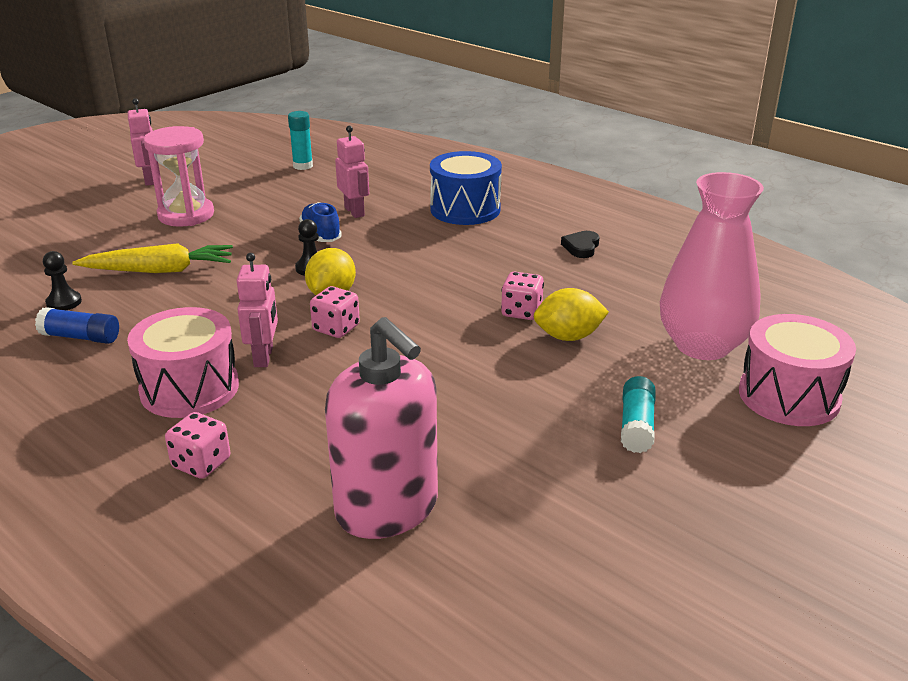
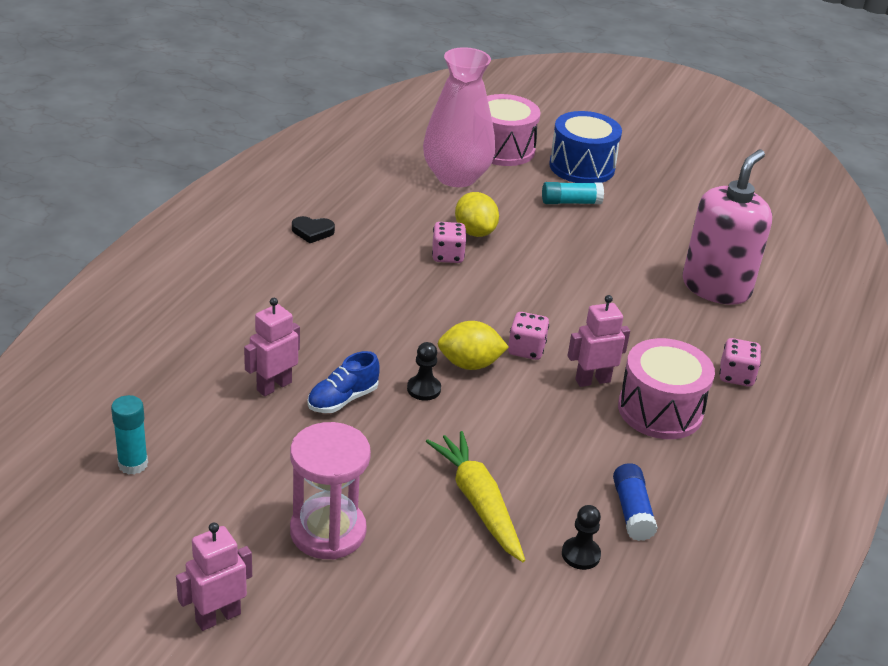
camera: 110 degrees left, 5 degrees up
(465, 209) = (244, 307): blue drum -> blue drum (582, 167)

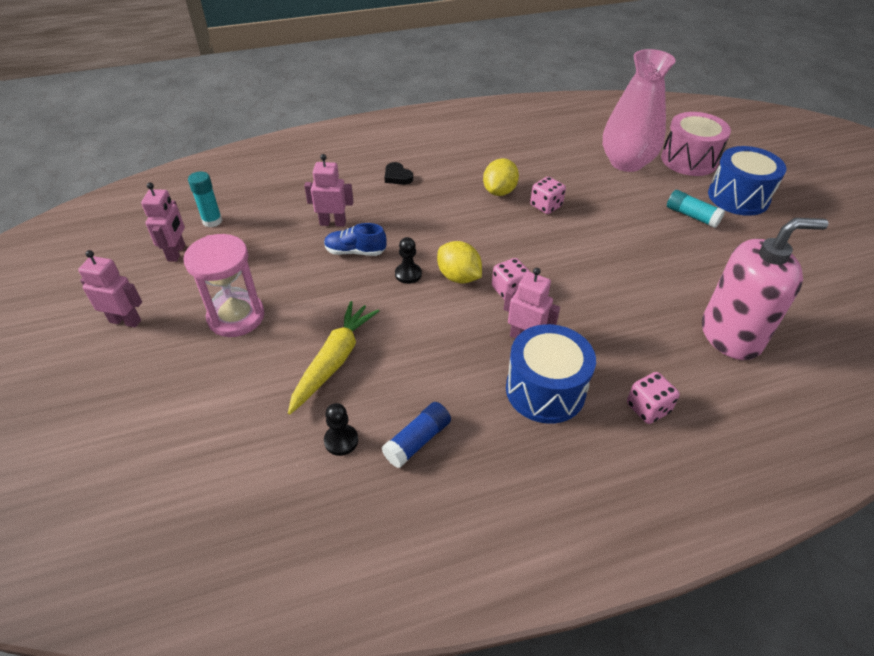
camera: 50 degrees right, 10 degrees up
(151, 520) = (177, 253): none -> pink robot
(312, 232) = (482, 153): black heart -> black heart (397, 176)
(475, 232) = (587, 201): yellow lemon -> yellow lemon (499, 191)
(660, 410) = (545, 390): pink drum -> blue drum

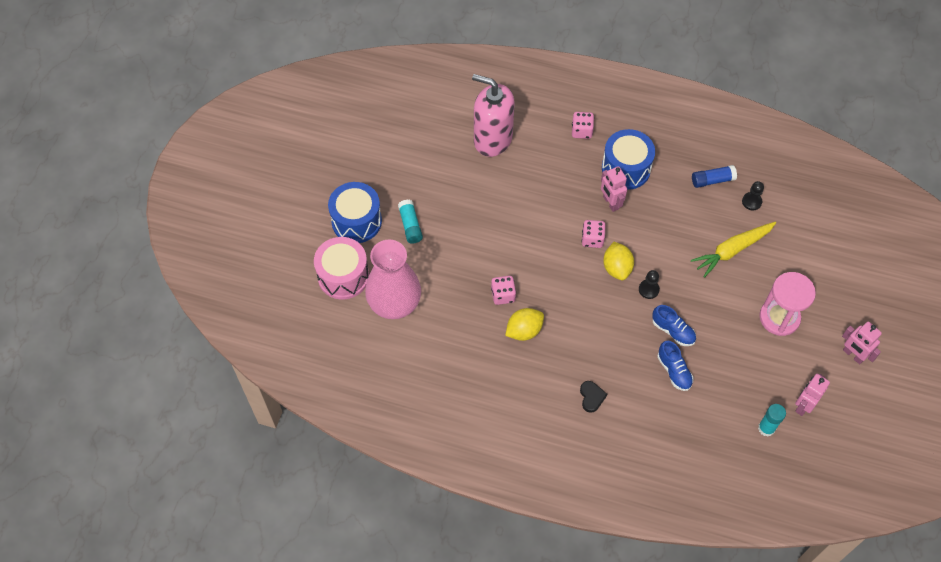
camera: 145 degrees left, 15 degrees up
(333, 223) = (674, 371): pink robot -> blue shoe

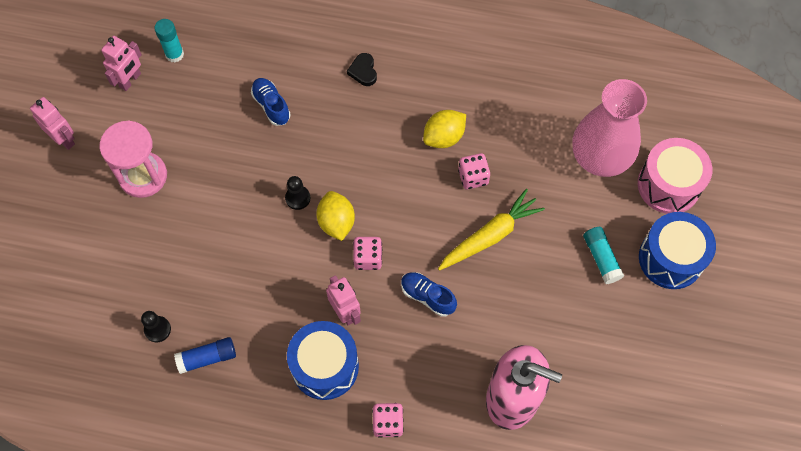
camera: 175 degrees right, 5 degrees up
(673, 331) = (270, 150): blue shoe -> blue shoe (427, 296)
(732, 250) = (191, 257): yellow carrot -> yellow carrot (490, 236)

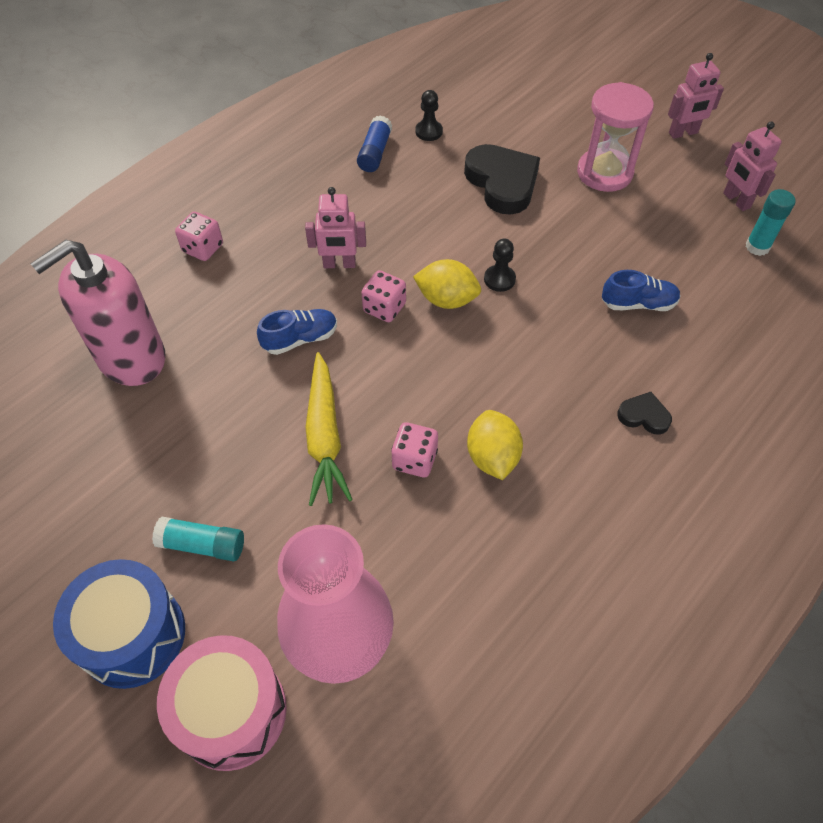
camera: 120 degrees right, 10 degrees down
(193, 242) = (502, 183): none -> black heart
(325, 366) = (297, 226): blue drum -> none

